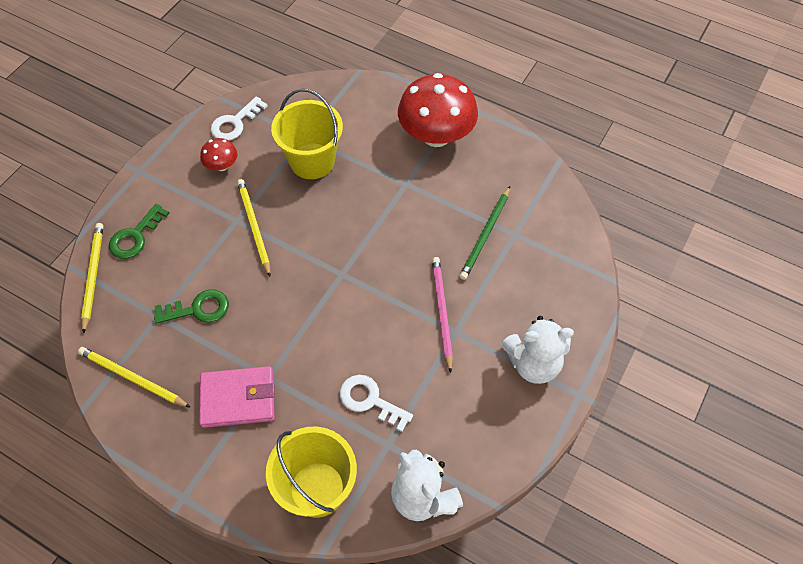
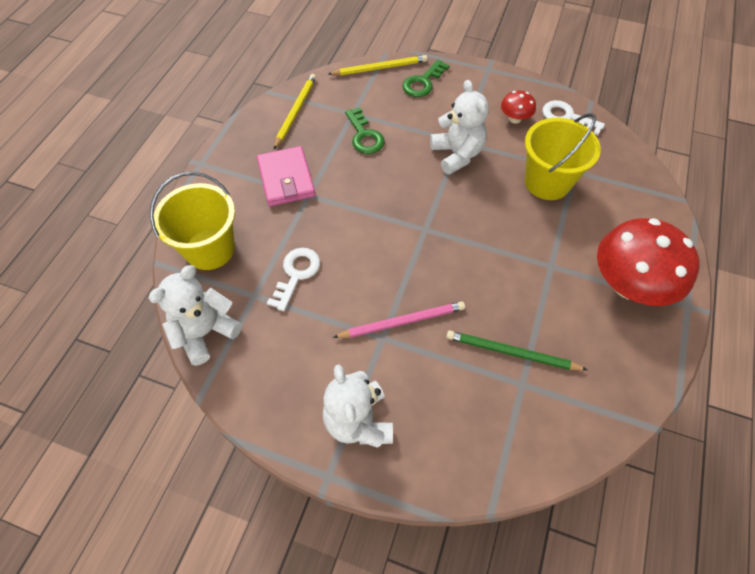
camera: 80 degrees right, 0 degrees up
(135, 236) = (423, 82): green key -> green key turned 75 degrees counterclockwise
(254, 227) = (457, 154): yellow pencil -> white teddy bear

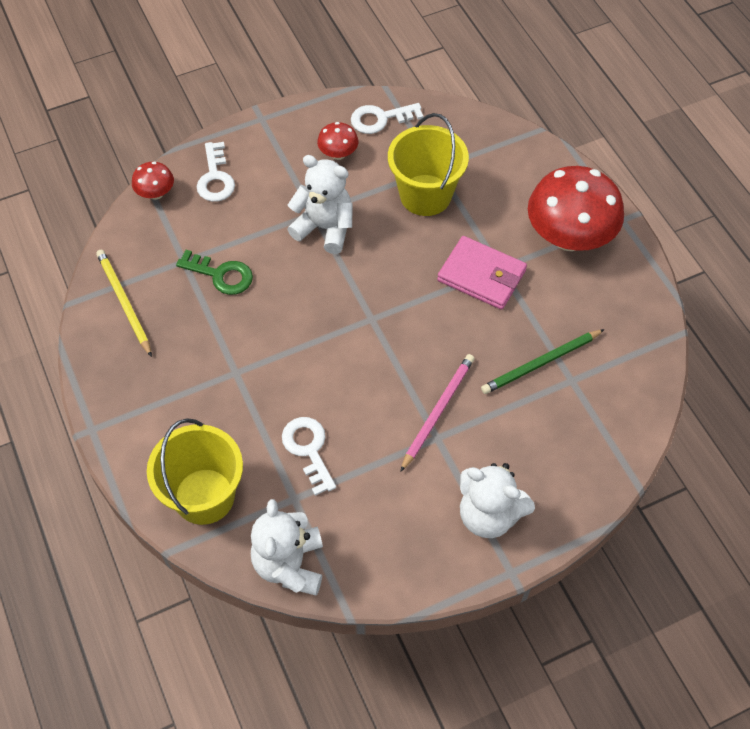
camera: 45 degrees left, 0 degrees up
(286, 179) = (196, 375): pink wallet -> pink wallet (481, 275)
(380, 68) = (156, 193): yellow pencil -> red mushroom
(423, 82) = (215, 178): green key -> white key

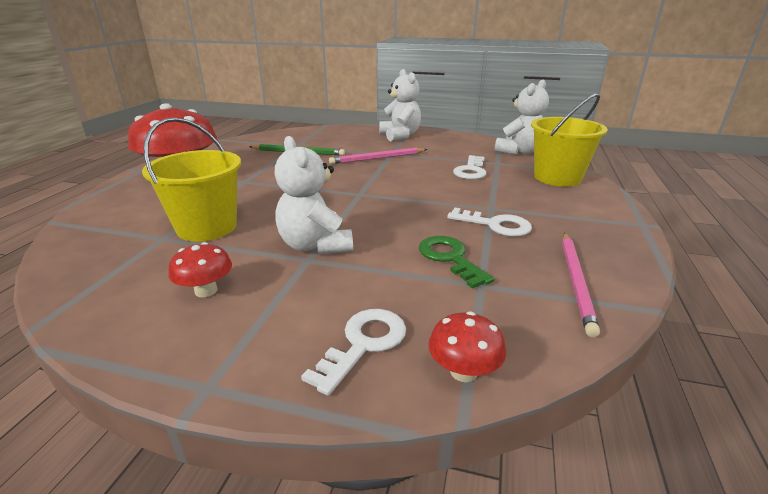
camera: 140 degrees left, 30 degrees down
(124, 302) = (576, 282): yellow pencil -> pink pencil
(380, 119) = (111, 297): white key -> white key (495, 225)
(481, 275) = (261, 182): pink wallet -> none

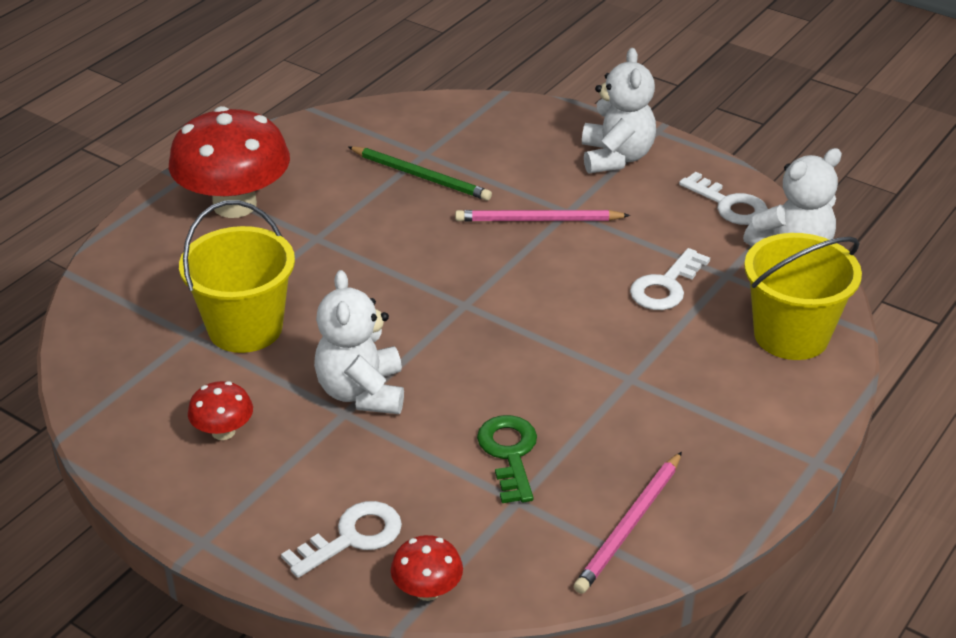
camera: 20 degrees right, 10 degrees up
(495, 225) = (609, 412): white key -> white key (729, 205)

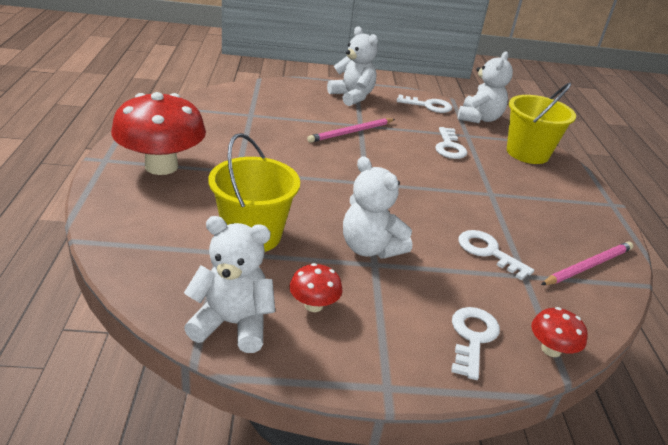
camera: 40 degrees left, 5 degrees down
(125, 418) = (232, 324): none -> white teddy bear
(421, 176) = (262, 126): green pencil -> none
(509, 454) = (488, 252): green key -> white key
(629, 526) = (588, 266): pink pencil -> pink pencil turned 120 degrees counterclockwise

